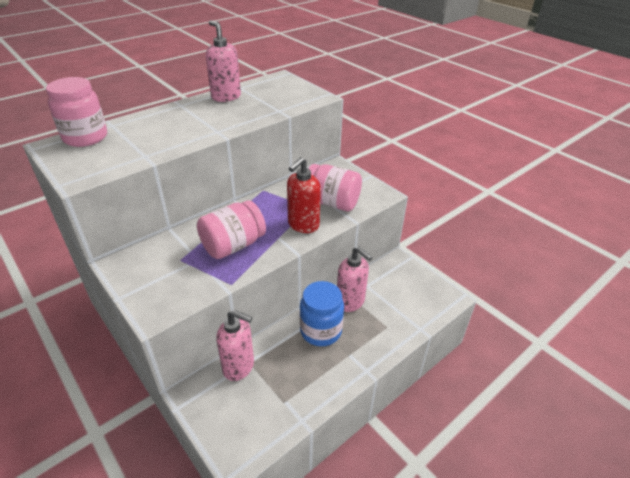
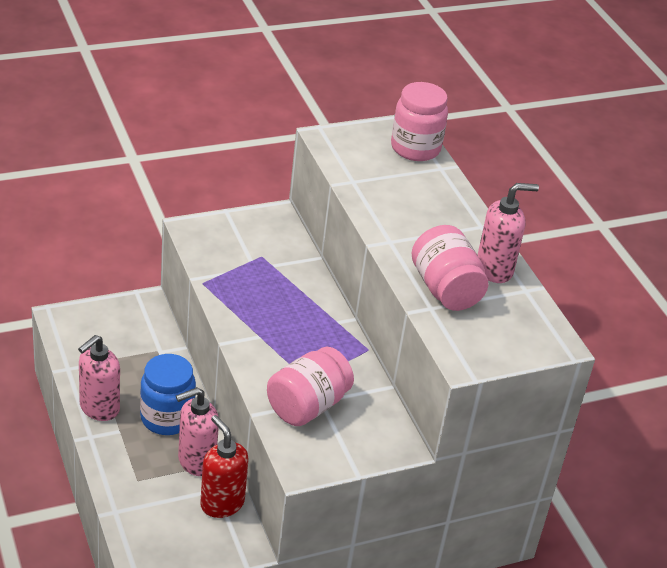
camera: 105 degrees right, 0 degrees up
(233, 245) = (264, 297): pink jar -> pink jar (445, 289)
(239, 366) = (158, 341): pink soap dispenser -> pink soap dispenser (99, 408)
(303, 225) = (272, 363): red soap dispenser -> red soap dispenser (222, 503)

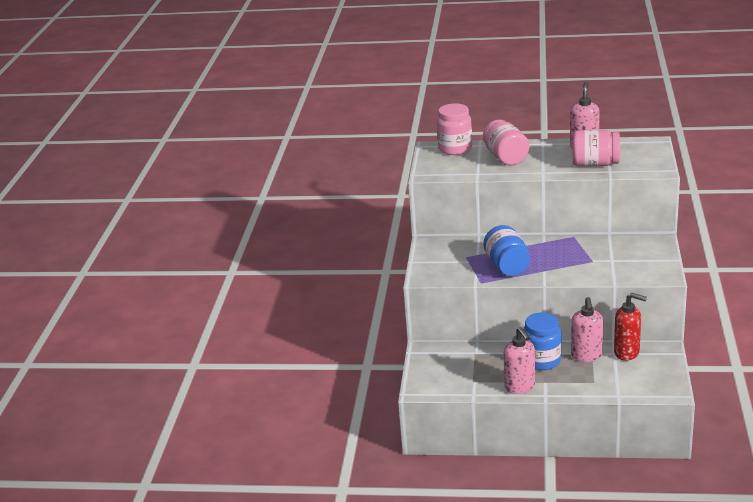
camera: 55 degrees left, 10 degrees down
(222, 503) = (627, 353): red soap dispenser -> red soap dispenser turned 150 degrees counterclockwise
(255, 298) = (507, 266): none -> blue jar
(307, 405) = (614, 265): pink jar -> pink jar (505, 157)

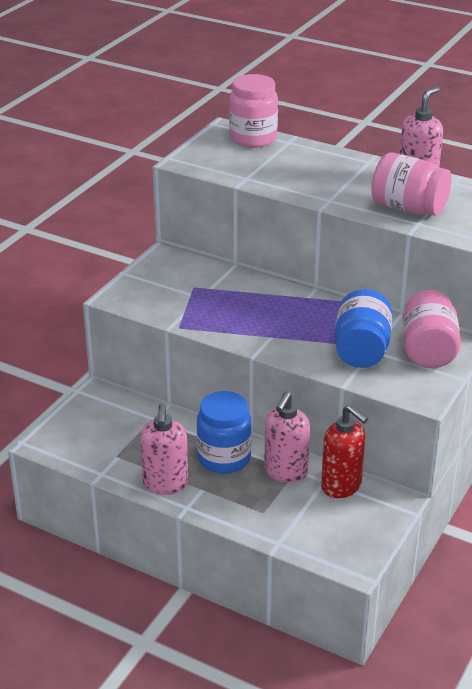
camera: 20 degrees right, 5 degrees up
(505, 157) = (303, 167): pink jar -> pink jar (428, 350)
(507, 266) = (231, 315): blue jar -> blue jar (361, 350)

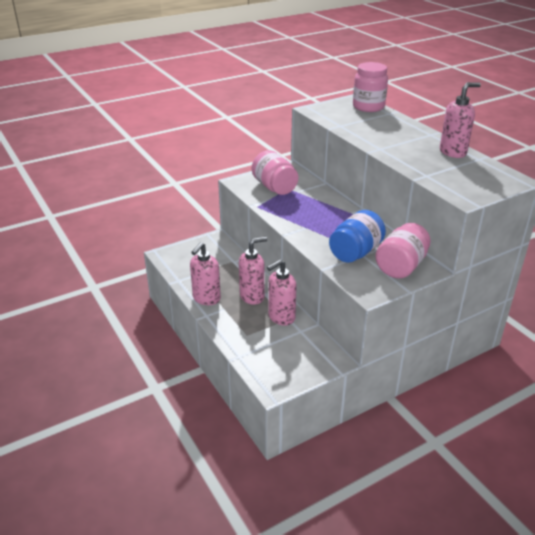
camera: 30 degrees right, 0 degrees up
(224, 458) = (252, 296): blue jar -> pink soap dispenser
(341, 486) = (308, 338): red soap dispenser -> none
(408, 208) = (429, 165): pink jar -> pink jar (274, 187)

